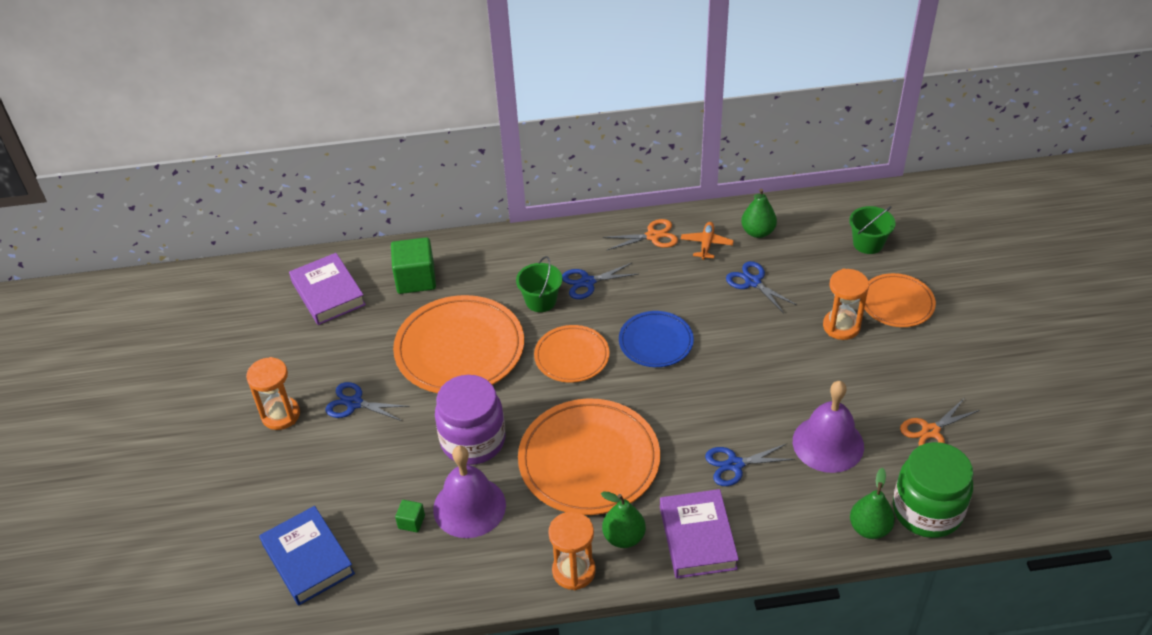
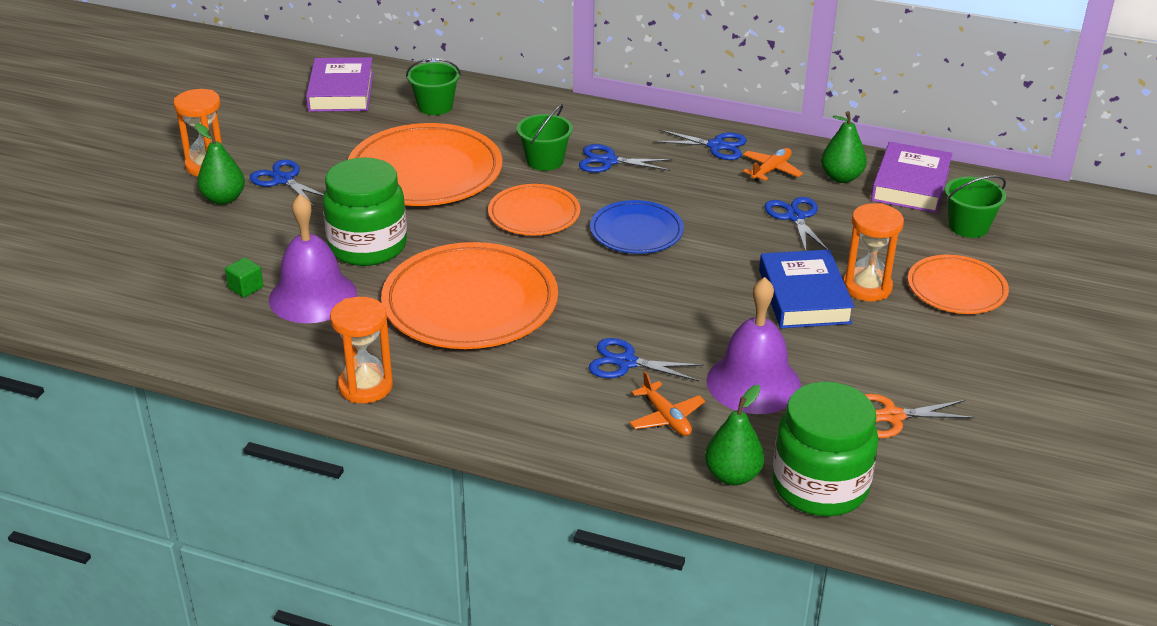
camera: 25 degrees right, 10 degrees down
(308, 559) = (123, 281): blue book -> blue book (804, 296)
(416, 279) = (435, 106): green cube -> green bucket
(473, 441) = (368, 246): purple jar -> green jar
(624, 537) = (445, 378): green pear -> green pear (223, 199)
(653, 236) = (716, 146): orange scissors -> blue scissors
(697, 538) = (524, 409): purple book -> purple book (910, 184)
(794, 500) = (666, 417): none -> orange plane

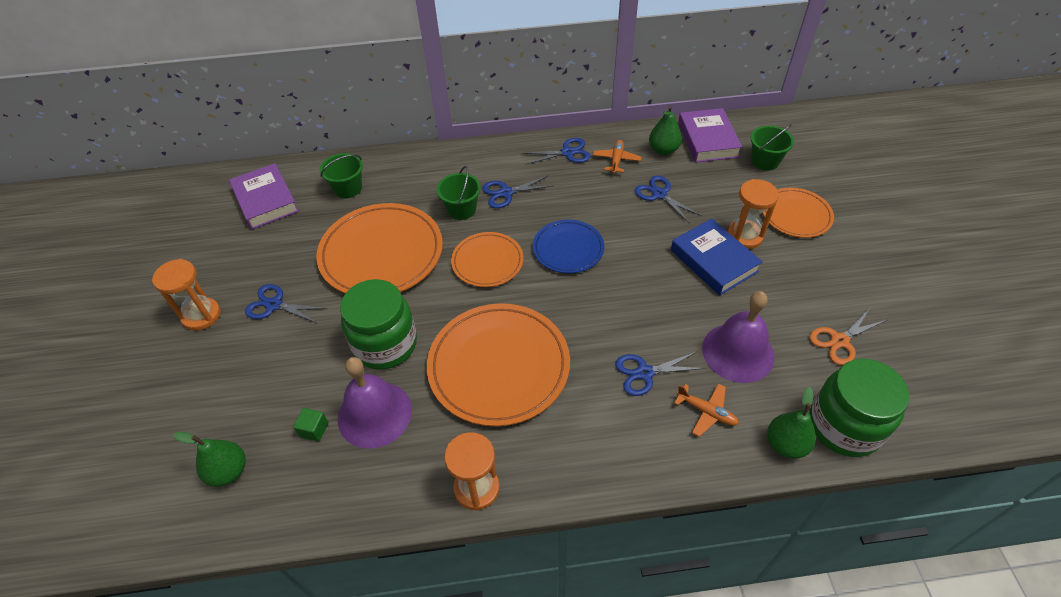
camera: 25 degrees left, 15 degrees up
(223, 199) = (236, 344): green pear -> green pear (228, 471)

